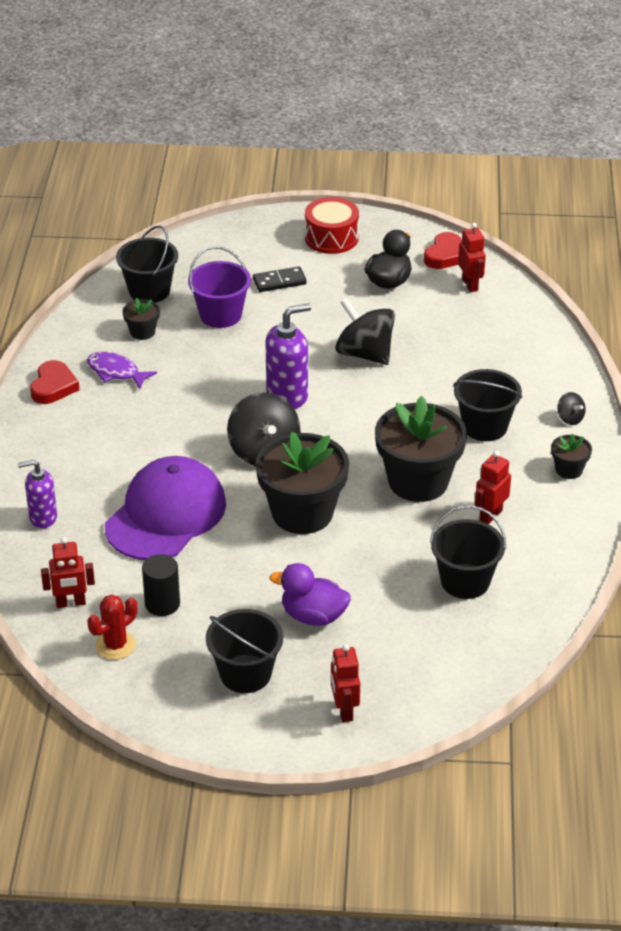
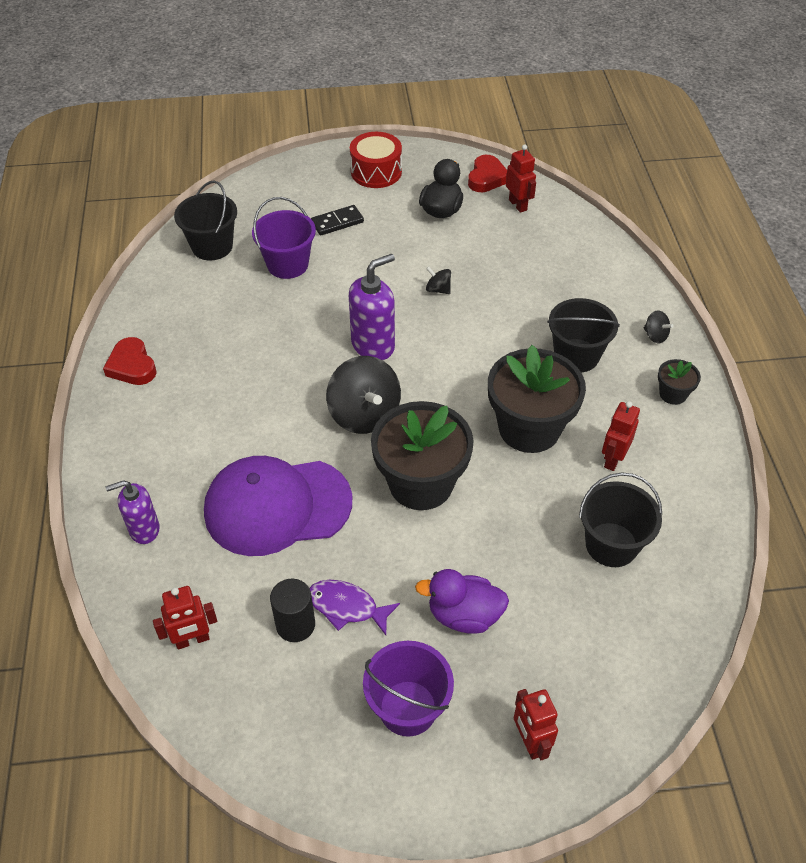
camera: 10 degrees left, 10 degrees up
(53, 386) = (132, 366): red heart -> red heart turned 150 degrees clockwise
(115, 645) = (253, 691): red cactus -> none
(116, 372) = (194, 341): purple fish -> purple fish (347, 607)
(142, 332) = (213, 292): black flower pot -> none
(166, 515) = (277, 506): purple cap -> purple cap turned 120 degrees counterclockwise
(245, 674) = (408, 708): black bucket -> purple bucket
(364, 354) = (438, 289): black spinning top -> black spinning top, size x0.45

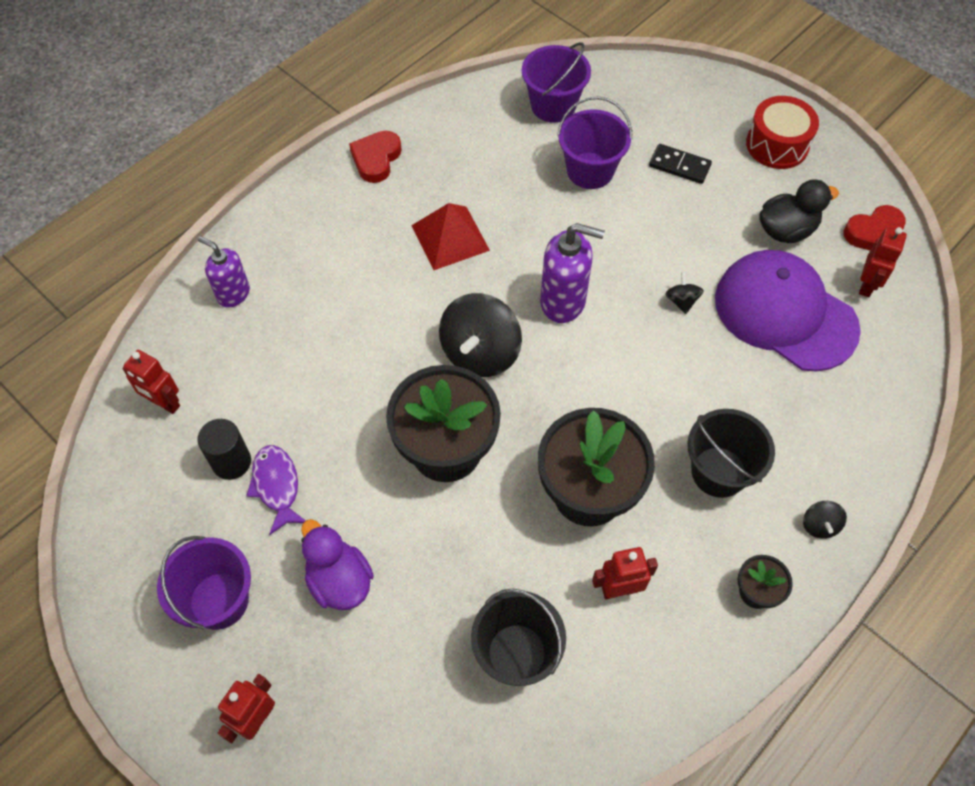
camera: 50 degrees right, 10 degrees up
(212, 246) = (553, 105): black bucket -> purple bucket
(252, 369) = (450, 237): none -> red pyramid
(277, 506) = (330, 363): purple cap -> purple cap (785, 313)

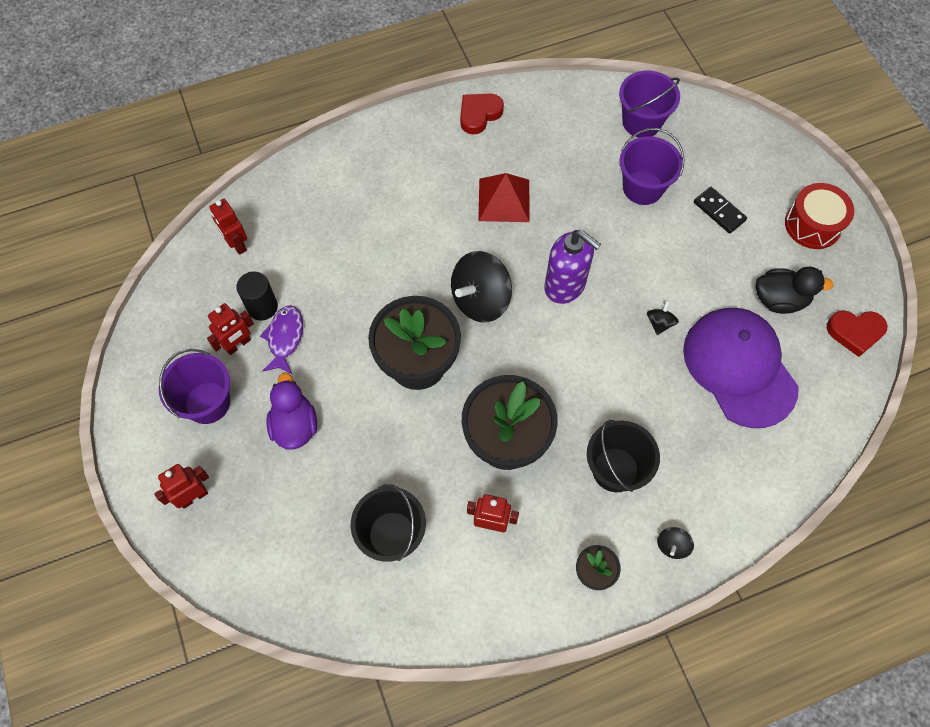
camera: 25 degrees right, 5 degrees up
(233, 294) = (323, 181): purple soap dispenser -> none
(867, 285) = (823, 373): red robot -> red robot (238, 345)

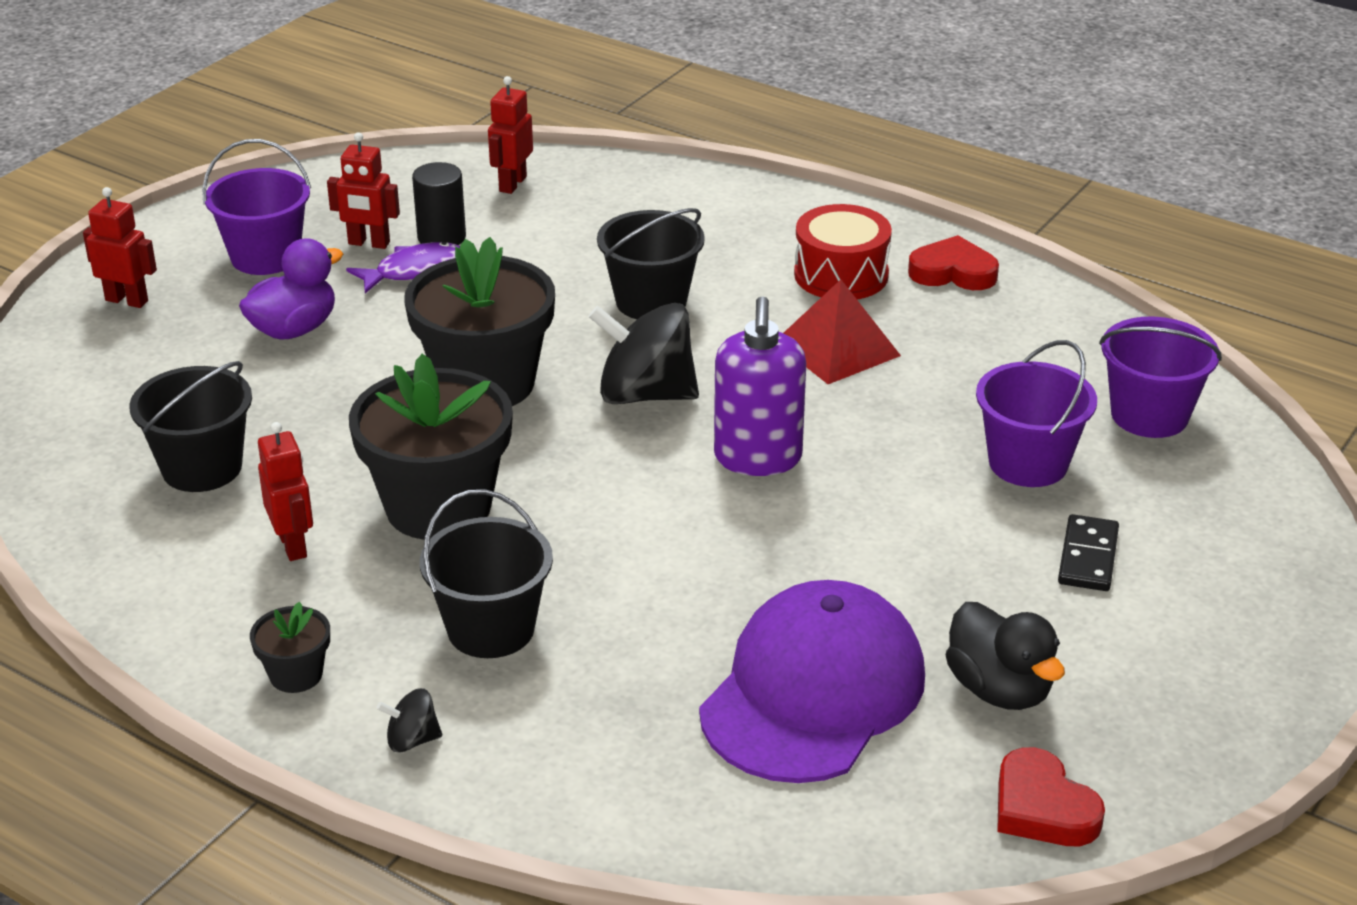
camera: 55 degrees right, 30 degrees down
(403, 249) = (651, 301): none -> black bucket
(659, 323) = (799, 575): black spinning top -> none
(812, 225) = (1202, 673): red drum -> red drum (841, 275)

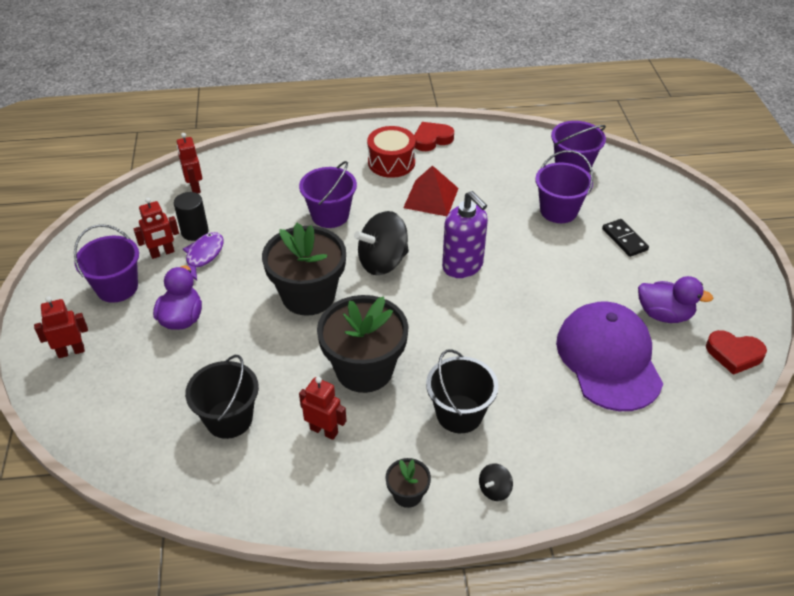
camera: 40 degrees left, 10 degrees up
(651, 301) = (330, 215): black bucket -> purple bucket
(999, 690) = (664, 314): black duck -> purple duck

